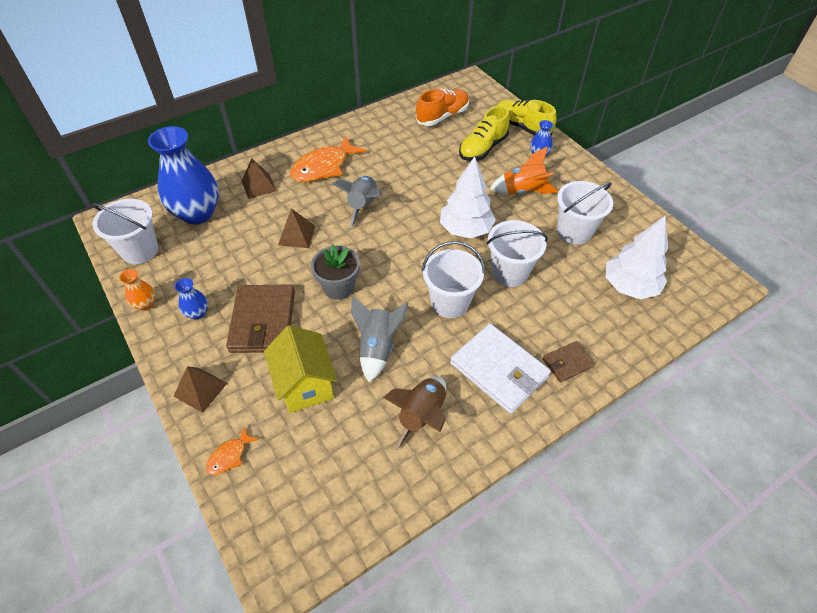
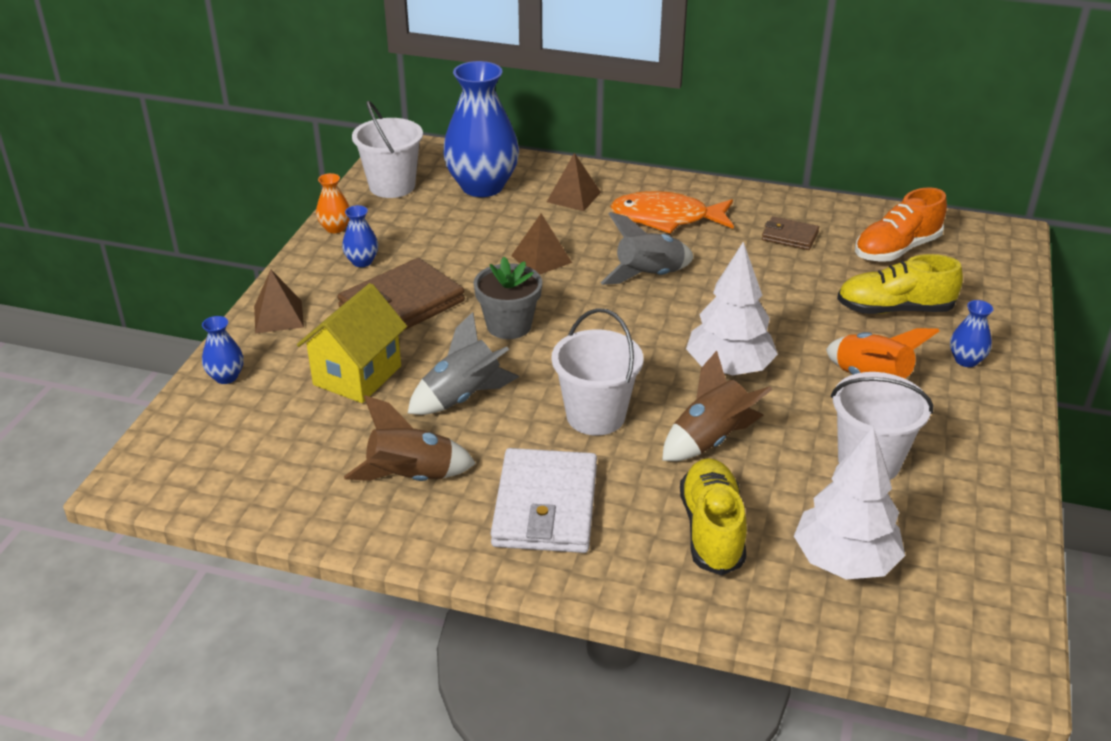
camera: 50 degrees right, 15 degrees down
(229, 456) = (226, 377): orange fish -> blue vase
(442, 116) = (896, 249): orange shoe -> orange shoe turned 135 degrees clockwise
(509, 272) = (710, 439): white bucket -> brown rocket
(522, 127) = (995, 320): yellow shoe -> yellow shoe (712, 530)
(567, 363) = (630, 561): brown wallet -> brown wallet (789, 236)

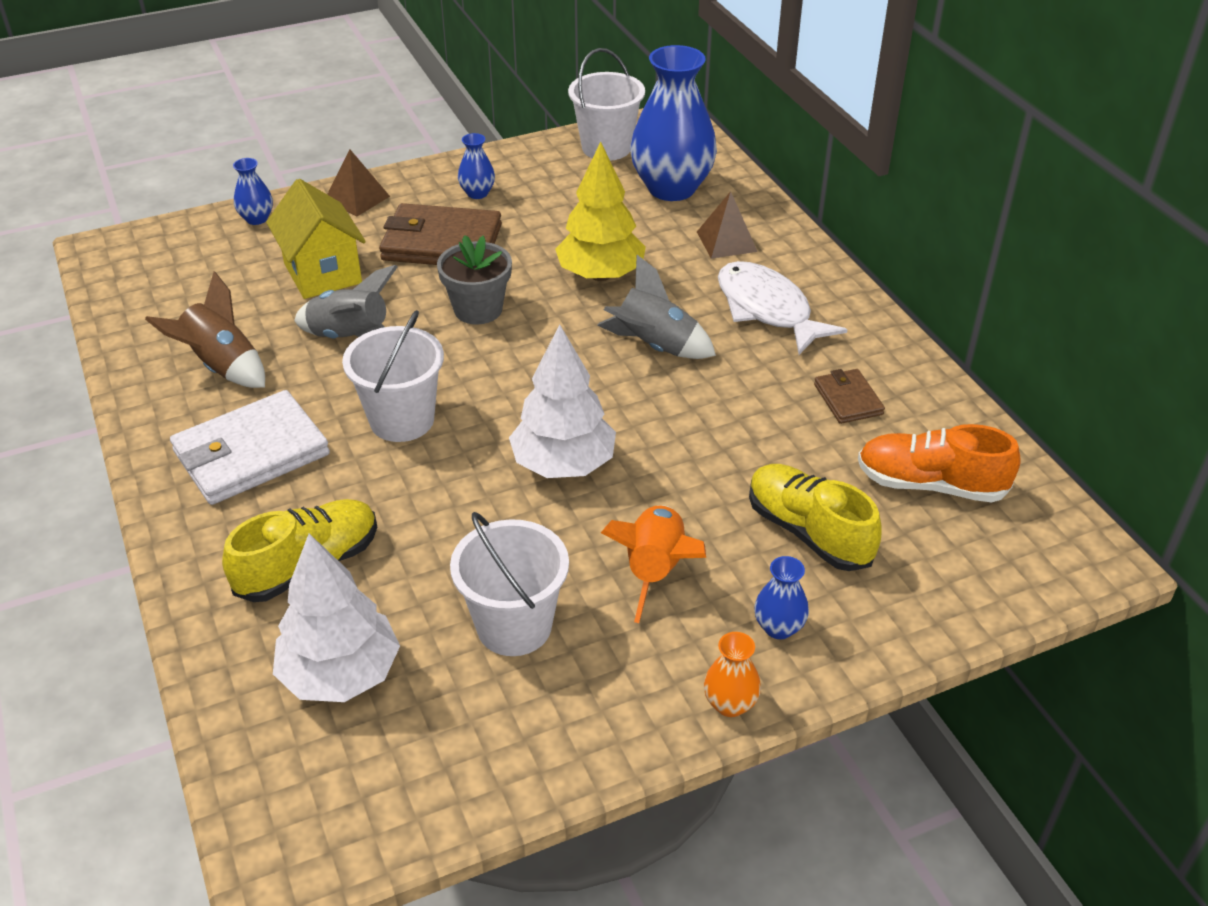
camera: 50 degrees right, 5 degrees up
(335, 228) = (508, 156): orange vase -> orange vase (730, 704)
(357, 375) = (323, 273): yellow house -> yellow house turned 75 degrees clockwise
(541, 259) = (601, 275): brown pyramid -> yellow tree
(666, 218) = (767, 309): orange fish -> white fish
(710, 439) = (439, 504): brown rocket -> none

